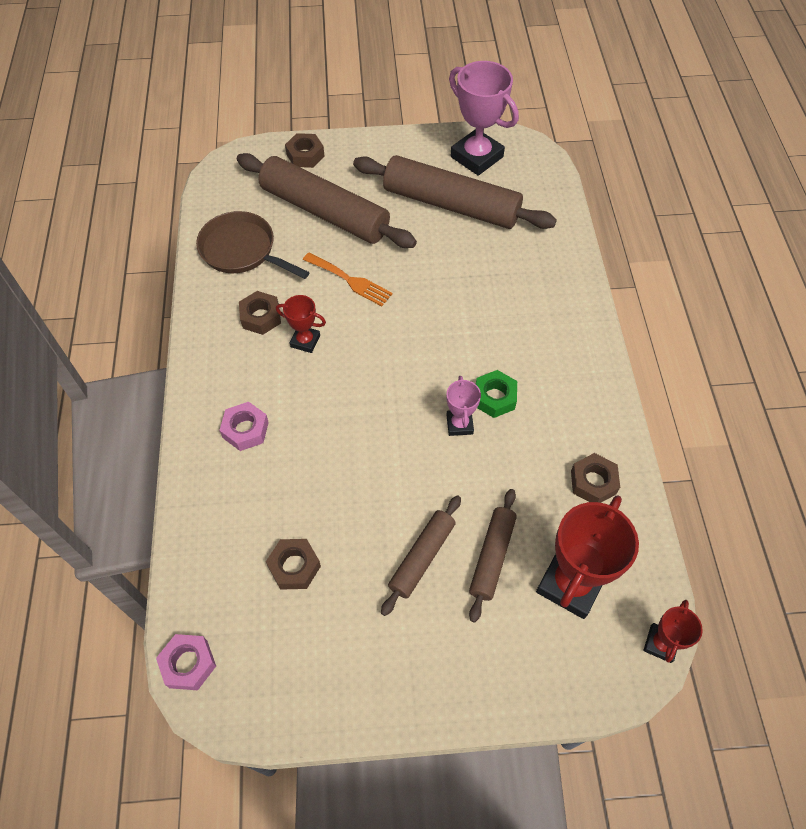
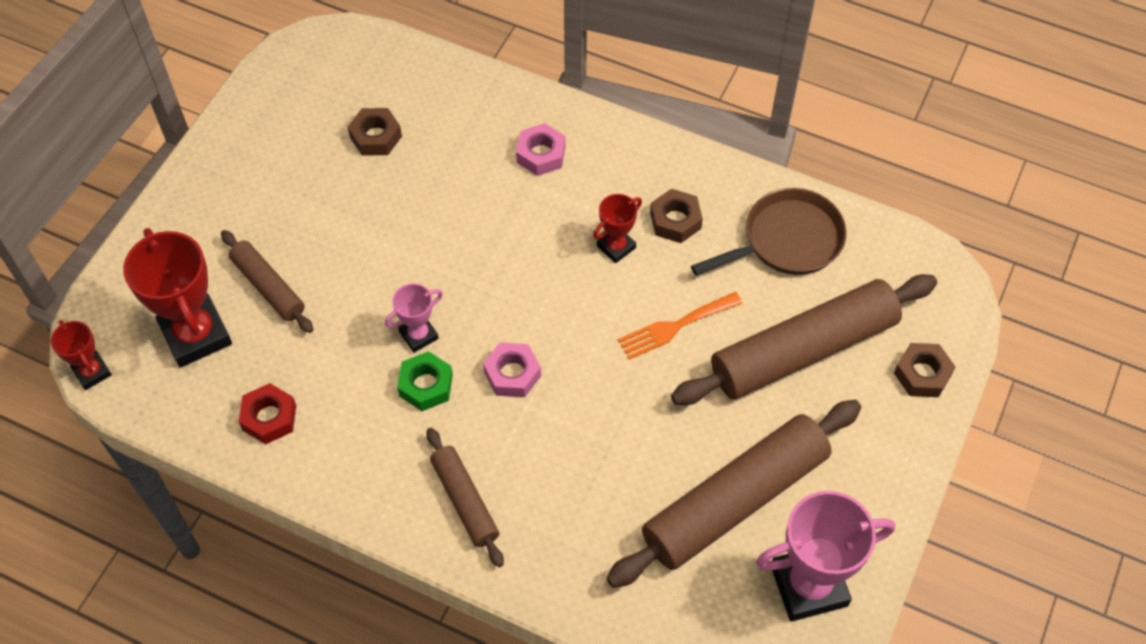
camera: 120 degrees right, 0 degrees up
(188, 664) = (350, 39): pink nut -> pink nut (512, 374)
(422, 557) = (310, 232): brown rolling pin -> brown rolling pin (465, 500)
(459, 424) = (418, 335): pink trophy -> pink trophy turned 60 degrees counterclockwise
(593, 482) = (269, 418): brown nut -> red nut

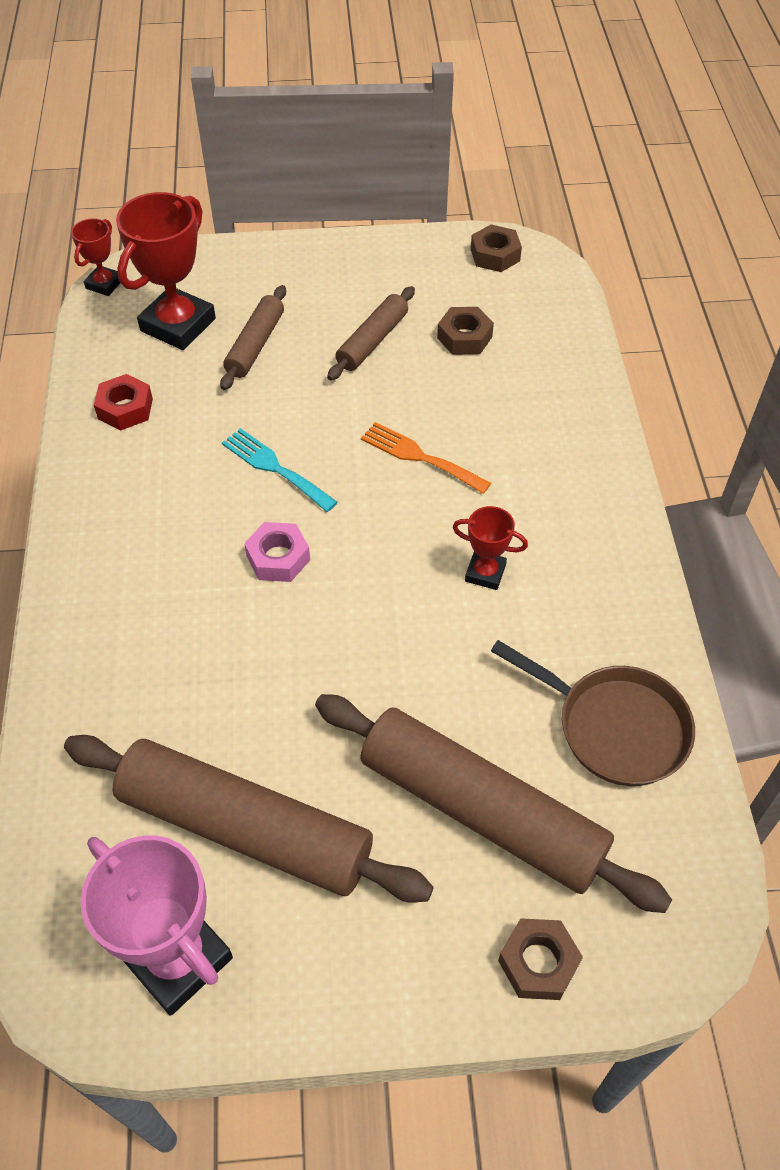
camera: 60 degrees right, 5 degrees down
(418, 335) = (274, 468): pink trophy -> turquoise fork
(426, 385) = (224, 498): green nut -> none
(465, 500) = (117, 587): brown rolling pin -> brown rolling pin (372, 341)
(541, 154) = (545, 462): pink nut -> none
(675, 220) = (557, 609): brown nut -> brown nut (495, 255)
(675, 327) = (425, 670): orange fork -> orange fork (419, 457)

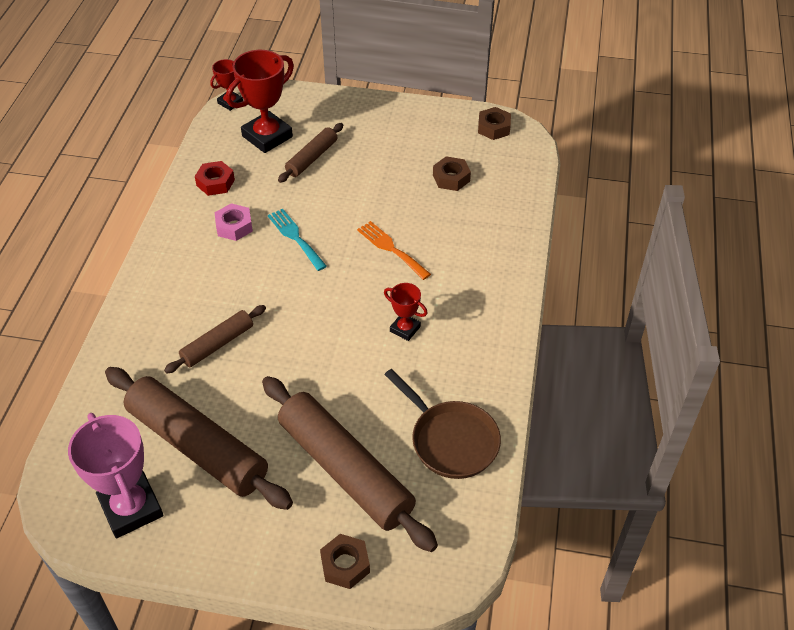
camera: 15 degrees right, 5 degrees down
(278, 558) = (276, 292): pink nut -> pink nut (234, 226)
(372, 341) = (389, 169): brown rolling pin -> brown rolling pin (218, 344)

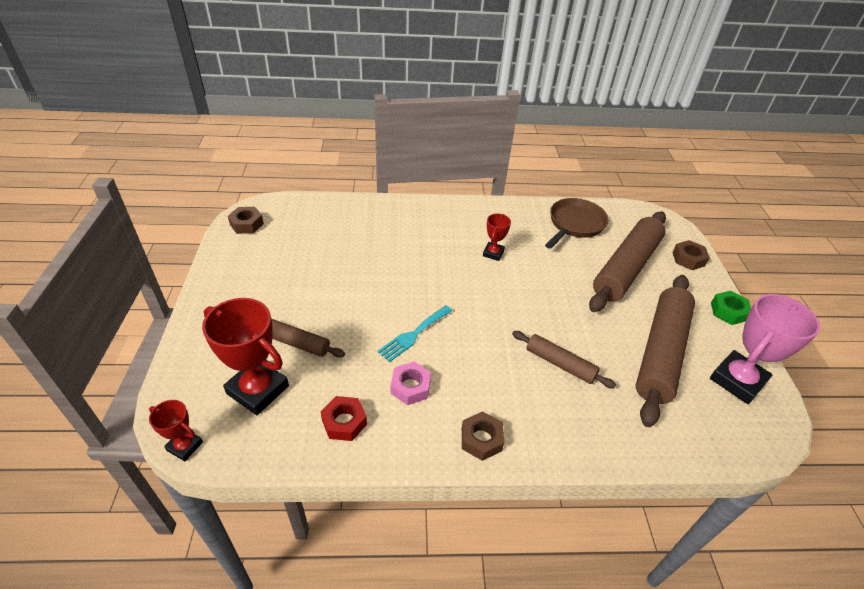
camera: 105 degrees left, 5 degrees down
(232, 562) = (728, 311): none -> green nut
(391, 248) = (411, 270): orange fork -> none
(451, 178) = (317, 243): brown nut -> brown nut (481, 439)

